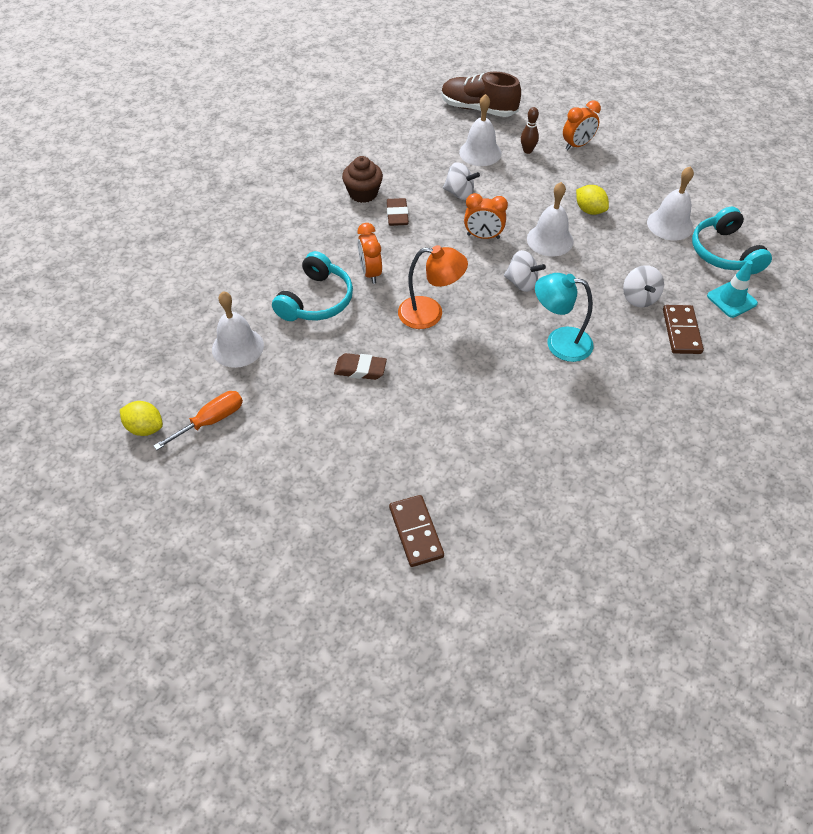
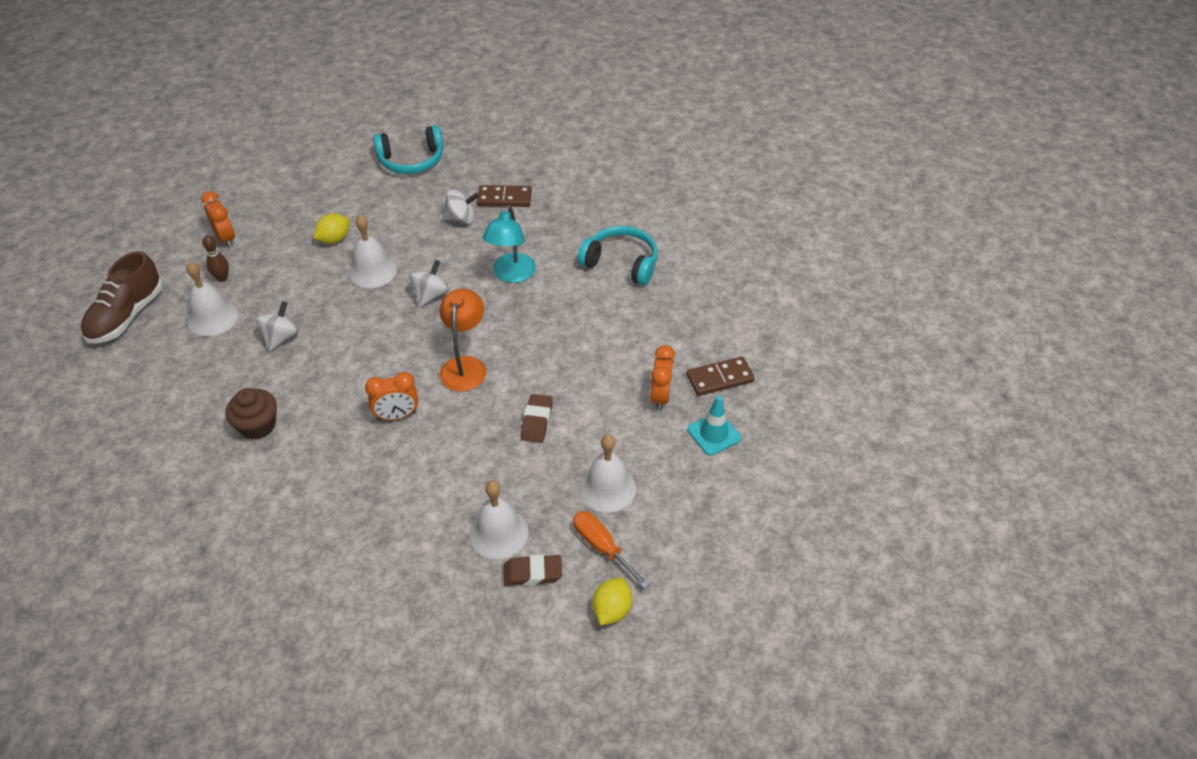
camera: 90 degrees left, 5 degrees down
(316, 300) = (433, 463): turquoise headphones -> turquoise headphones (621, 263)
(397, 215) = (305, 393): brown eraser -> brown eraser (532, 573)
(483, 236) = (357, 321): orange clock -> orange clock (661, 397)
(670, 224) = (367, 188): white bell -> white bell (607, 488)
(731, 300) = (470, 165): turquoise traffic cone -> turquoise traffic cone (714, 434)

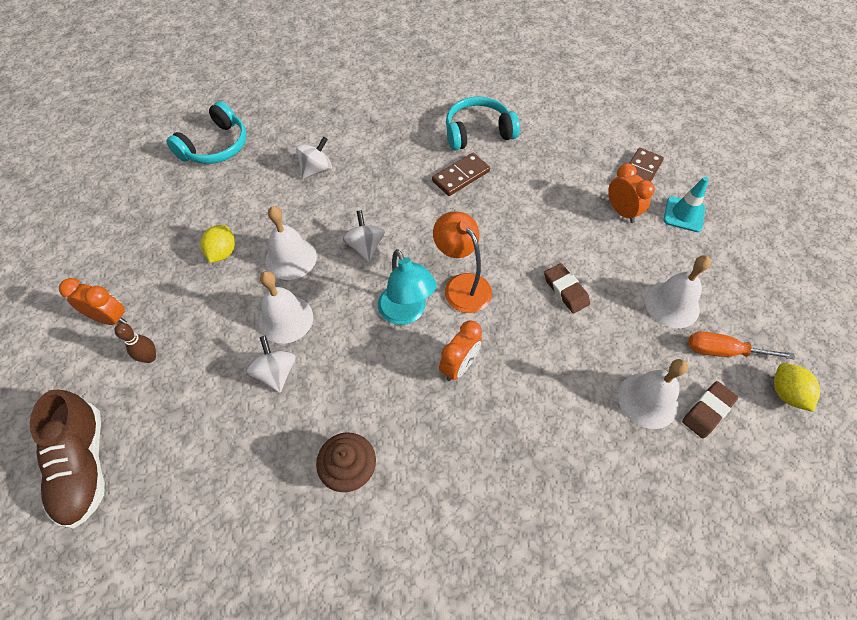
camera: 40 degrees left, 10 degrees up
(212, 318) = (184, 401): white bell -> white bell (285, 319)
(504, 198) = (332, 134): brown domino -> brown domino (461, 176)
(511, 275) = (409, 190): turquoise lamp -> turquoise lamp (406, 313)

